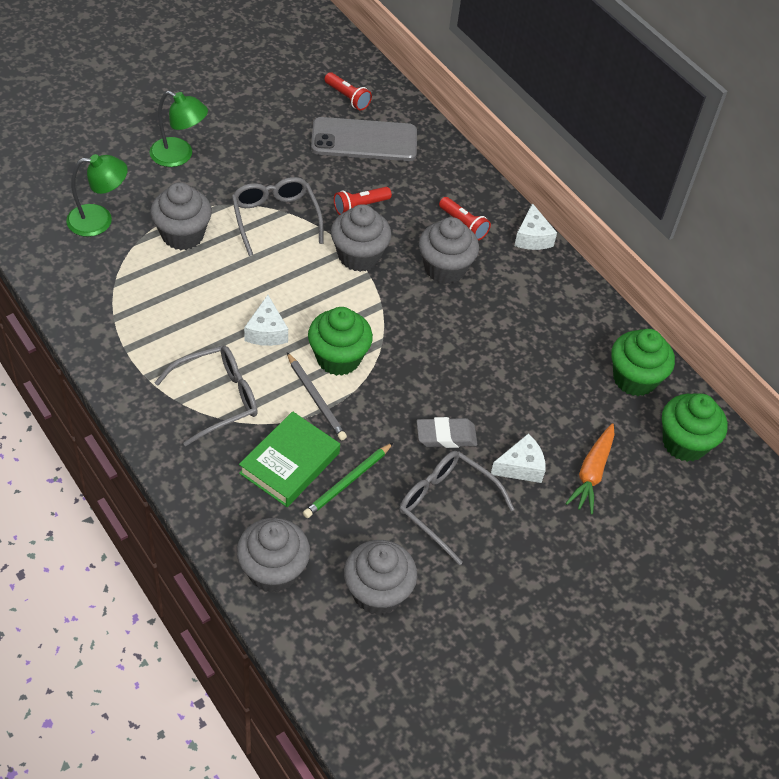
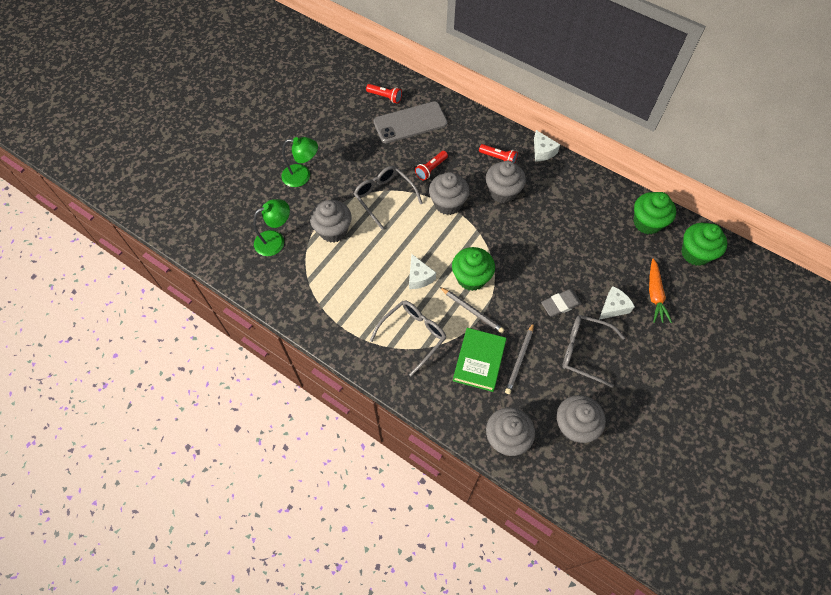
camera: 15 degrees left, 10 degrees up
(348, 482) = (520, 359): green pencil -> grey pencil

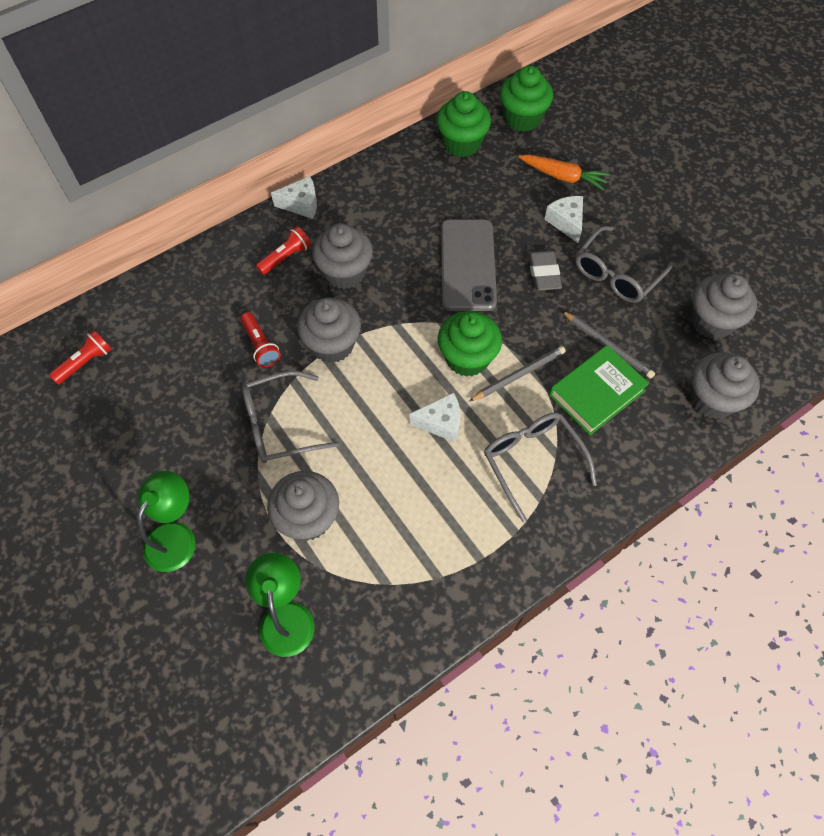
camera: 70 degrees left, 0 degrees up
(410, 123) = (158, 344): grey phone -> grey phone (468, 265)
(479, 361) = (596, 393): green book -> green book turned 75 degrees counterclockwise

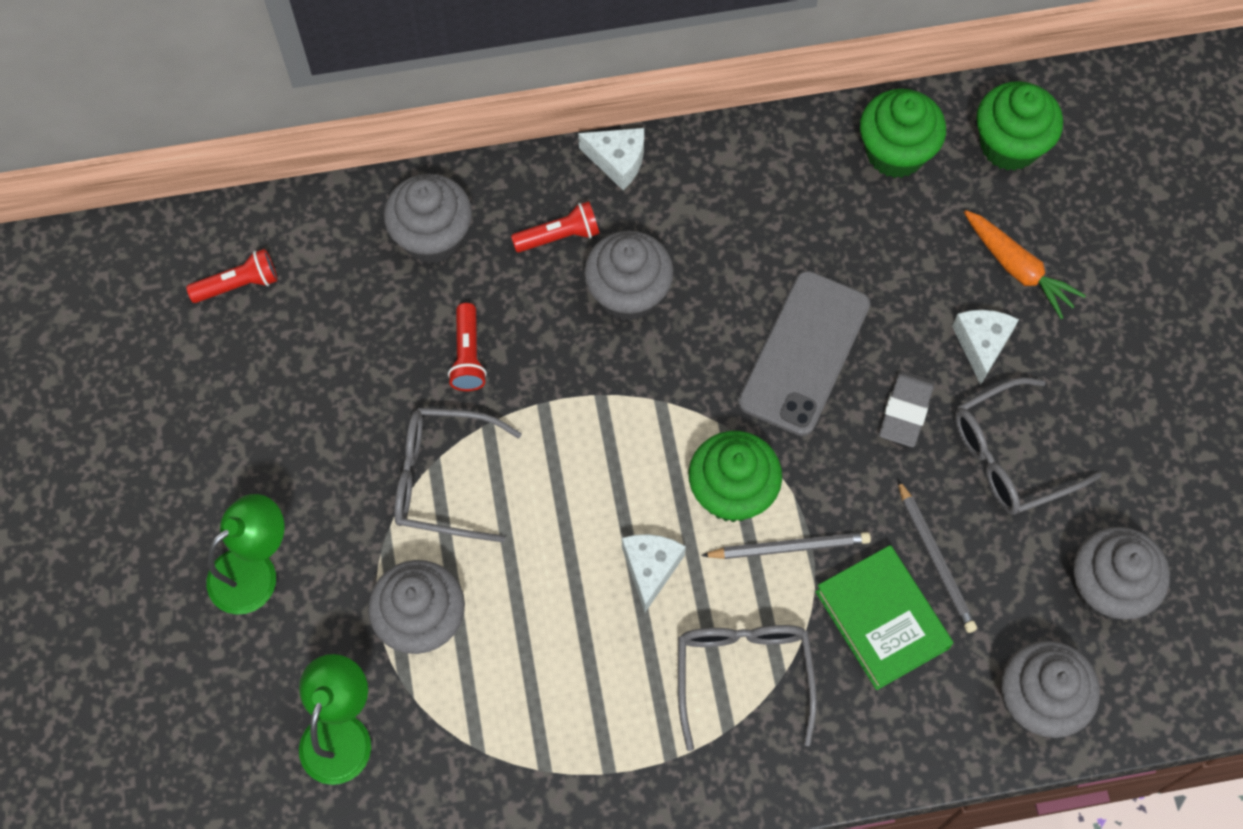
camera: 25 degrees right, 5 degrees up
(332, 345) = (561, 395): grey cupcake -> grey cupcake (433, 237)
(441, 423) = (650, 569): white cheese -> white cheese turned 105 degrees counterclockwise
(596, 393) = (882, 620): green book -> green book turned 75 degrees clockwise

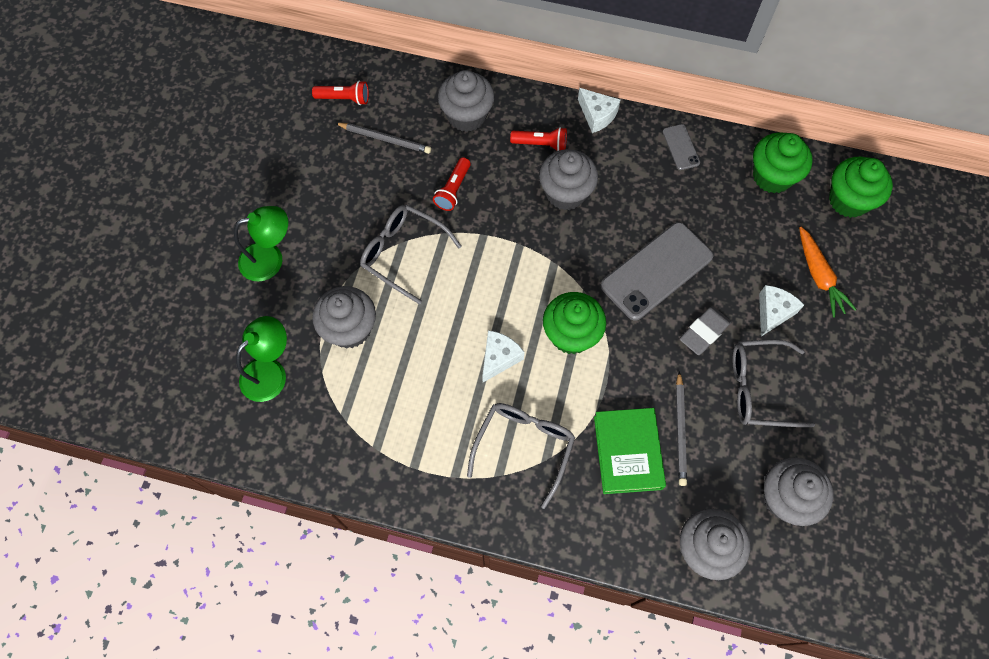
camera: 25 degrees right, 0 degrees up
(754, 161) = (681, 147): none -> grey phone
(789, 547) = (590, 382): grey pencil -> grey pencil (385, 139)

